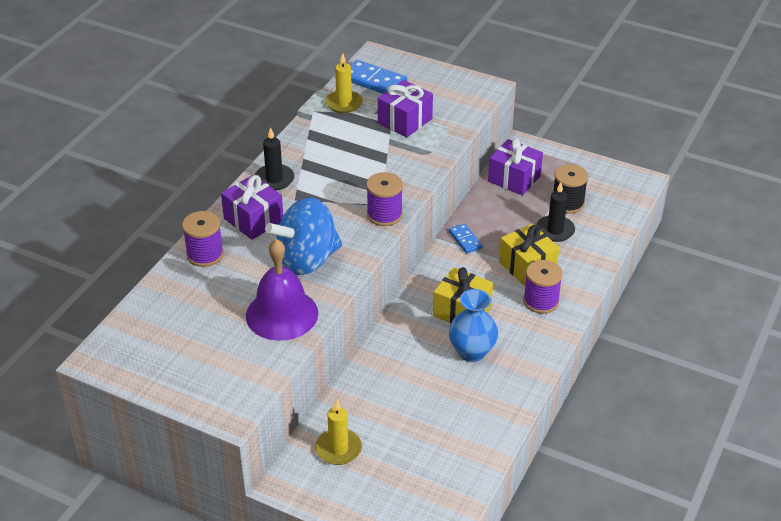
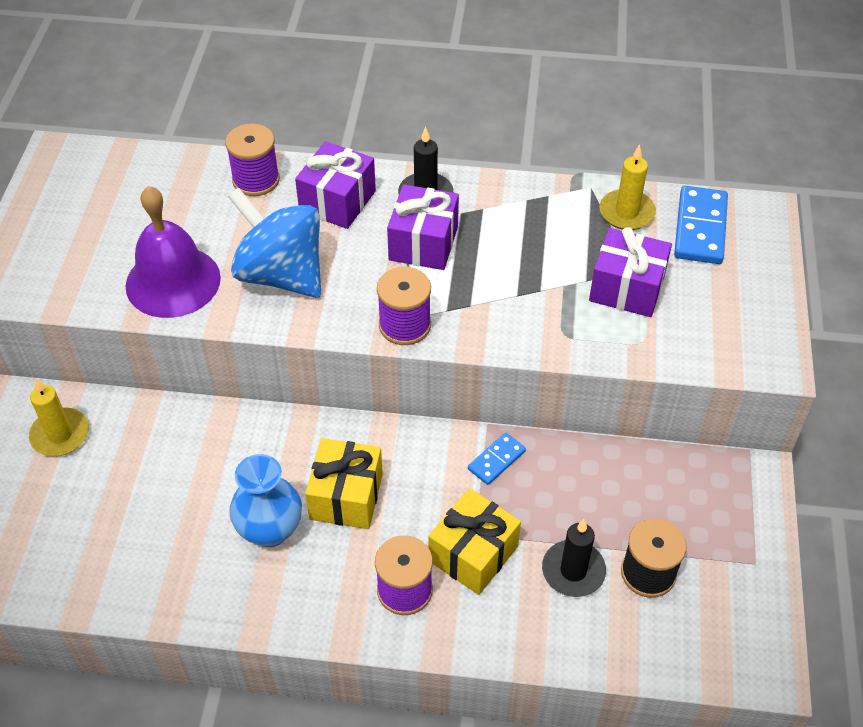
camera: 70 degrees right, 10 degrees up
(514, 179) = (667, 485): purple gift -> purple gift (423, 243)

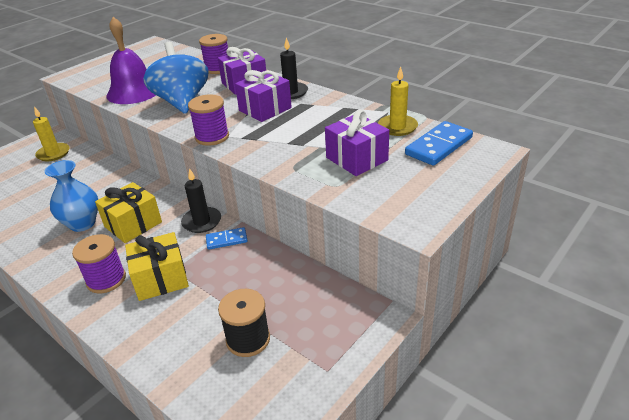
camera: 35 degrees right, 15 degrees down
(573, 571) = (204, 315): black candle -> black candle (201, 222)

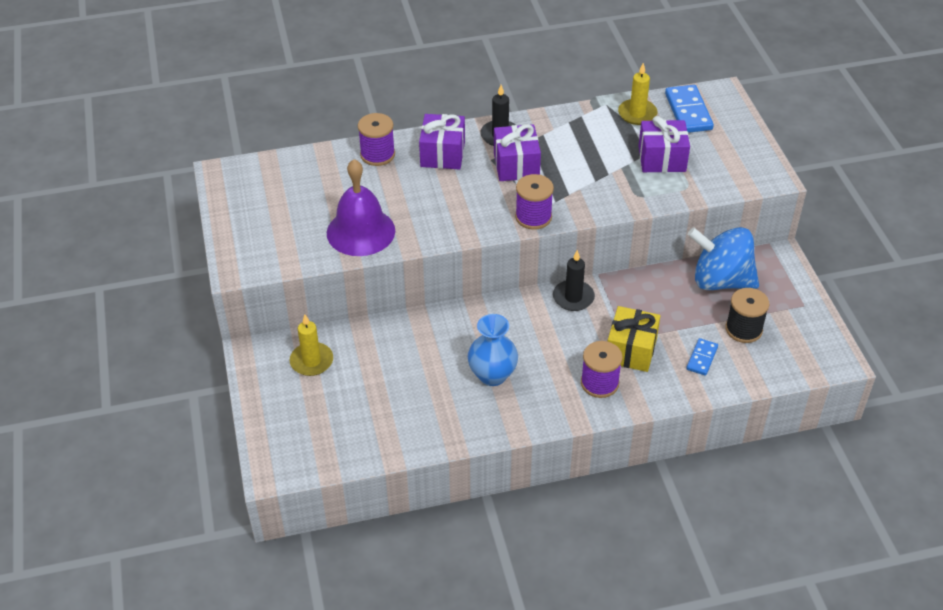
camera: 55 degrees left, 10 degrees up
(133, 224) = (531, 341): yellow gift -> none
(182, 102) = (432, 208): blue spinning top -> blue spinning top (720, 280)
(226, 240) = (616, 293): blue domino -> blue domino (702, 358)

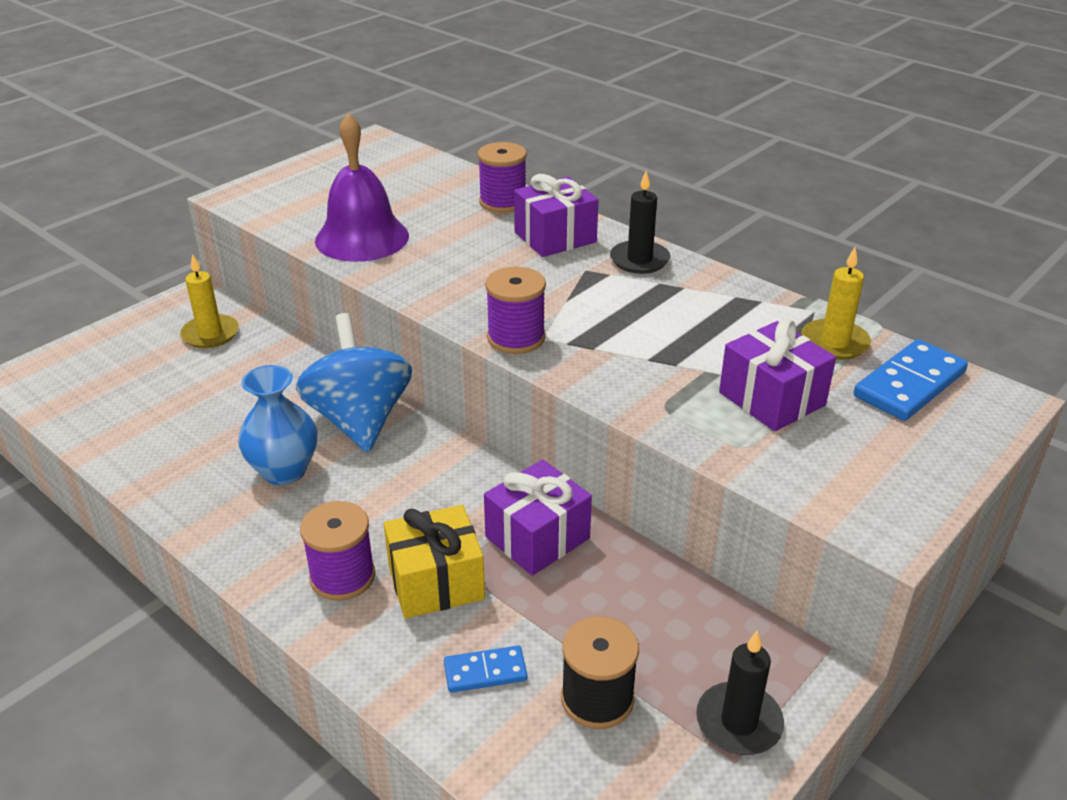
camera: 55 degrees right, 10 degrees down
(516, 165) = (599, 290): purple gift -> purple gift (537, 537)
(573, 297) = (490, 482): black candle -> black candle (738, 722)
(720, 280) = (679, 622): blue spinning top -> blue spinning top (360, 419)

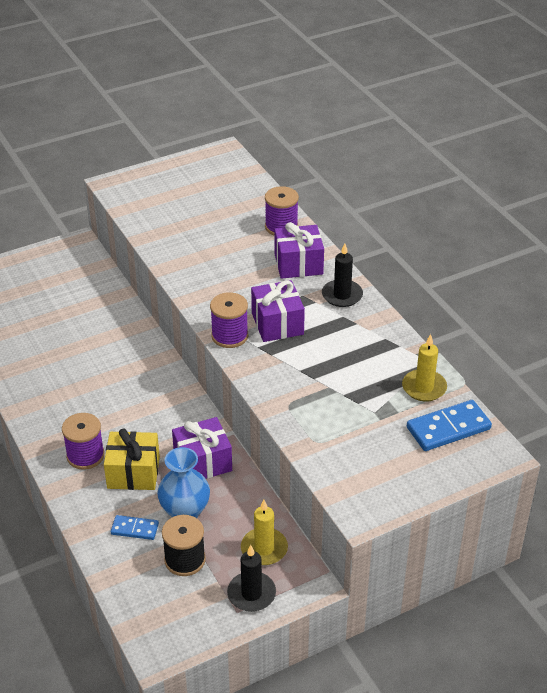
camera: 20 degrees right, 5 degrees up
(210, 334) = (76, 275): yellow candle -> yellow candle (264, 549)
(284, 471) = (81, 382): blue vase -> blue vase (185, 512)
(360, 419) = (138, 359): blue spinning top -> none
(362, 238) = (176, 237): purple bell -> none
(772, 399) = (355, 416): purple gift -> purple gift (277, 324)

